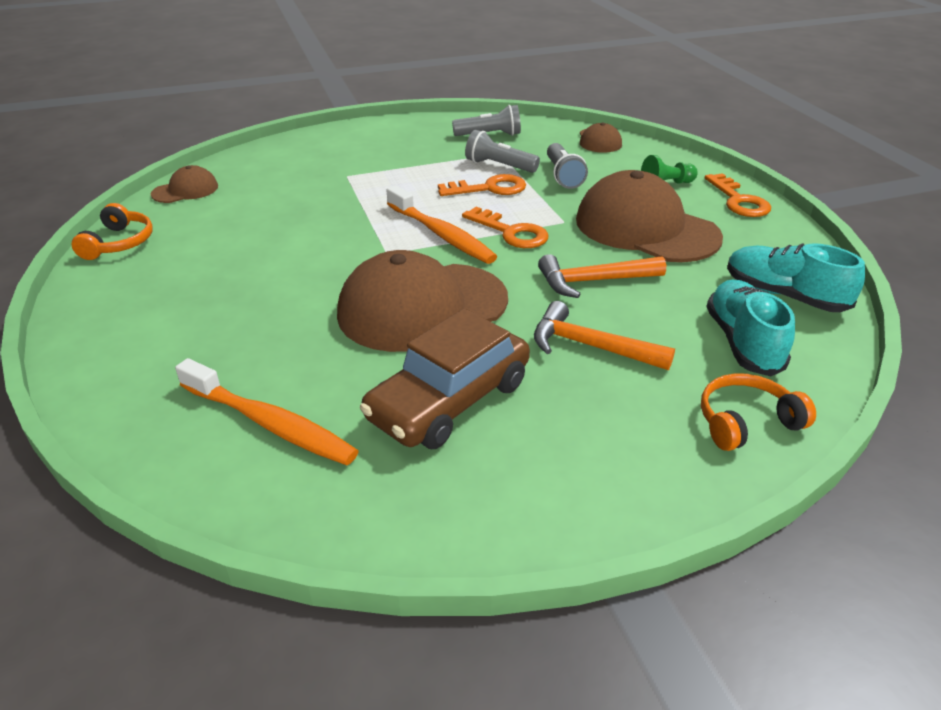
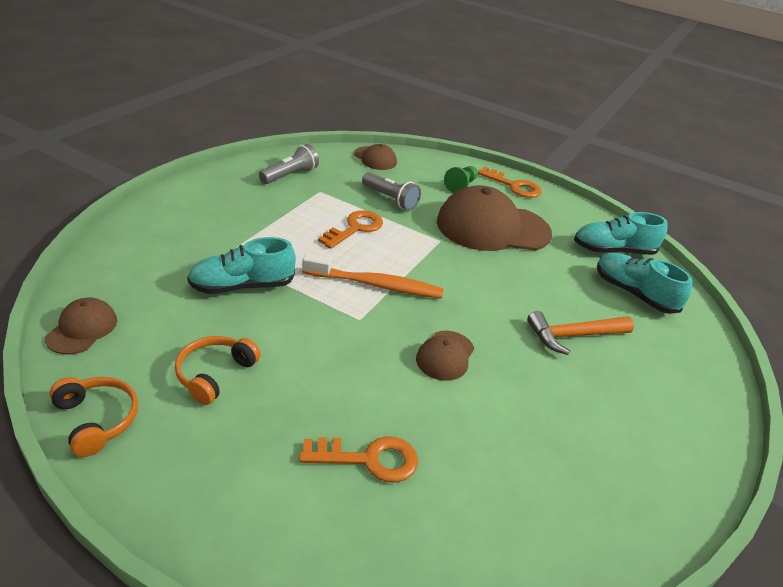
camera: 45 degrees left, 0 degrees up
(270, 424) = (480, 513): orange toothbrush -> none
(328, 200) = (242, 286): none -> turquoise shoe
(422, 307) = (445, 355): brown cap -> brown cap, size x0.48
(449, 400) = (555, 421): brown car -> none
(499, 166) = (335, 204): grey flashlight -> none
(511, 232) = (419, 263): orange key -> orange key (368, 459)
(593, 281) = (515, 283): orange hammer -> none
(746, 421) = (694, 347): orange headphones -> orange headphones (214, 374)

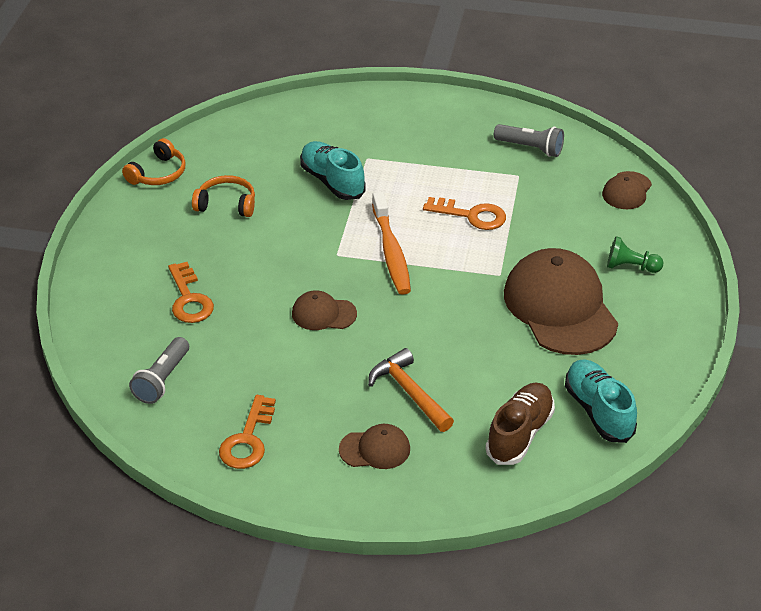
camera: 75 degrees right, 5 degrees up
(82, 329) = (232, 131): brown cap -> brown cap (375, 449)
(390, 199) = (548, 223): grey flashlight -> grey flashlight (162, 380)
(513, 186) = (676, 309): orange key -> orange key (248, 439)
(634, 294) = (519, 434): turquoise shoe -> brown shoe

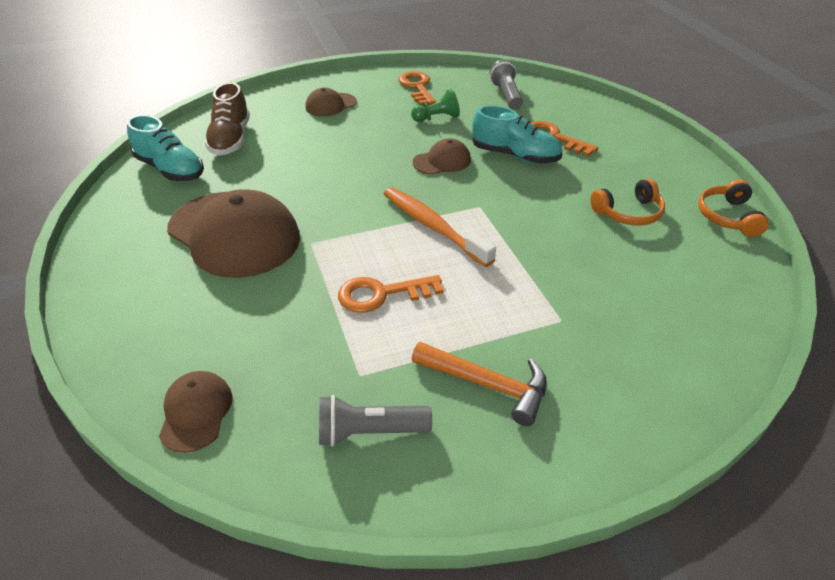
camera: 150 degrees right, 0 degrees up
(332, 181) = (564, 274): turquoise shoe -> turquoise shoe (515, 156)
(409, 392) = (330, 137): orange hammer -> orange hammer (487, 385)
(631, 267) = (167, 301): green pawn -> green pawn (437, 118)

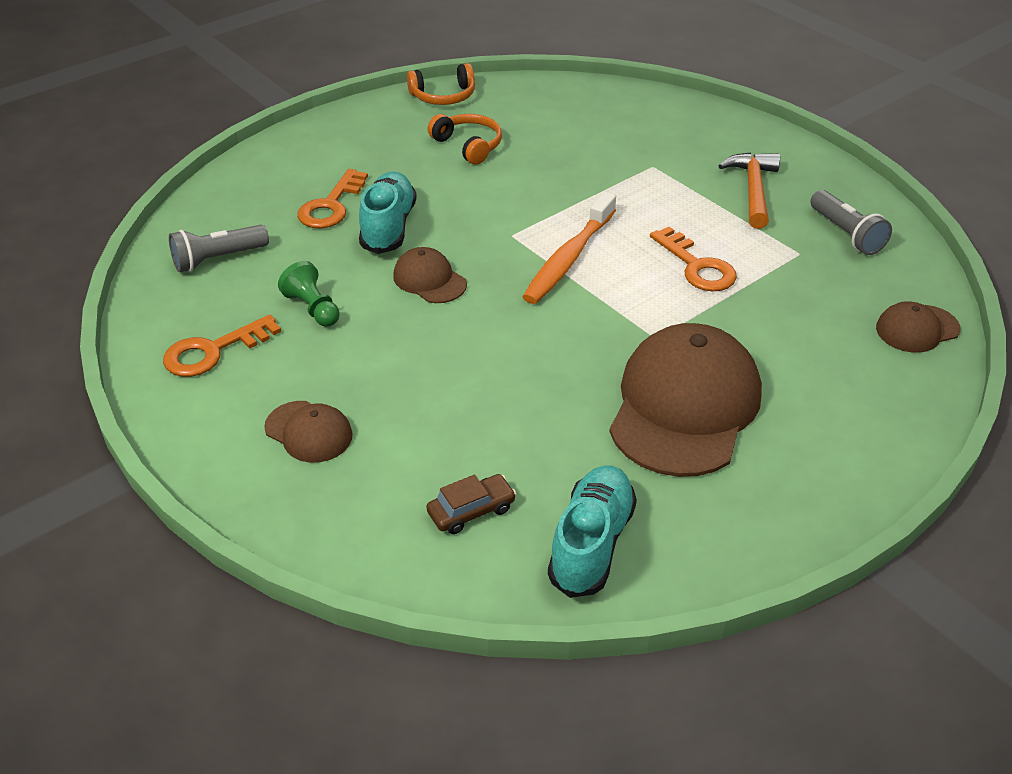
camera: 110 degrees left, 0 degrees up
(230, 139) = (471, 511): brown shoe -> brown car

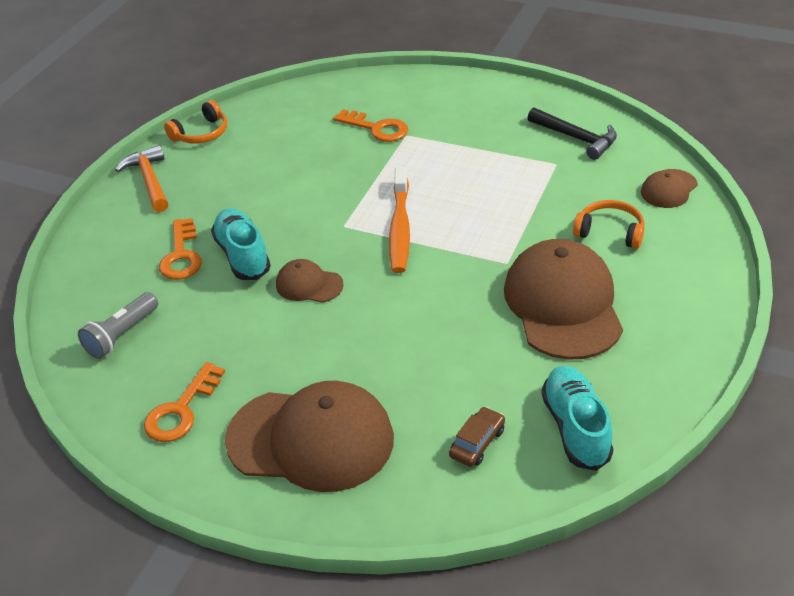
camera: 25 degrees left, 0 degrees up
(309, 432) = (311, 439): brown cap -> brown cap, size x2.10
(313, 308) = (235, 343): green pawn -> none
(468, 145) = (254, 167): orange headphones -> orange headphones (610, 232)
(697, 266) = (494, 199): orange key -> orange key (376, 128)
(753, 190) = (490, 128): orange hammer -> orange hammer (150, 180)
(846, 234) = (576, 138): grey flashlight -> black hammer

